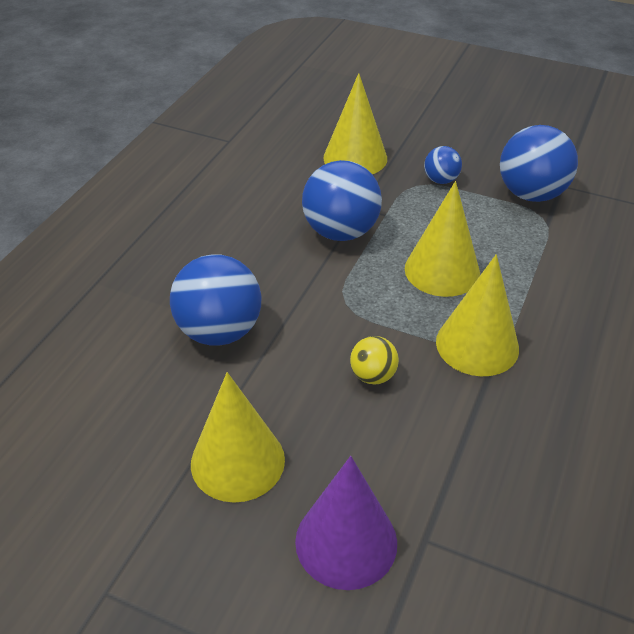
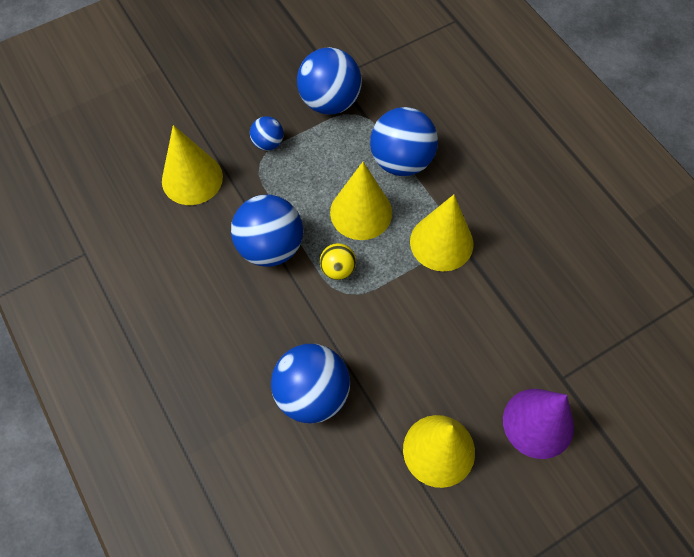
camera: 55 degrees left, 20 degrees up
(373, 376) = (424, 321): yellow ball -> yellow ball (338, 269)
(532, 270) = (401, 161): none -> blue ball

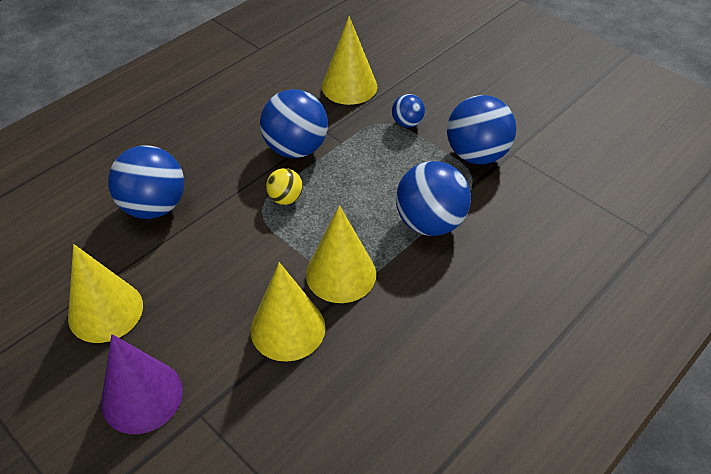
camera: 75 degrees right, 15 degrees down
(361, 212) = (355, 203): yellow cone -> yellow cone (288, 328)

